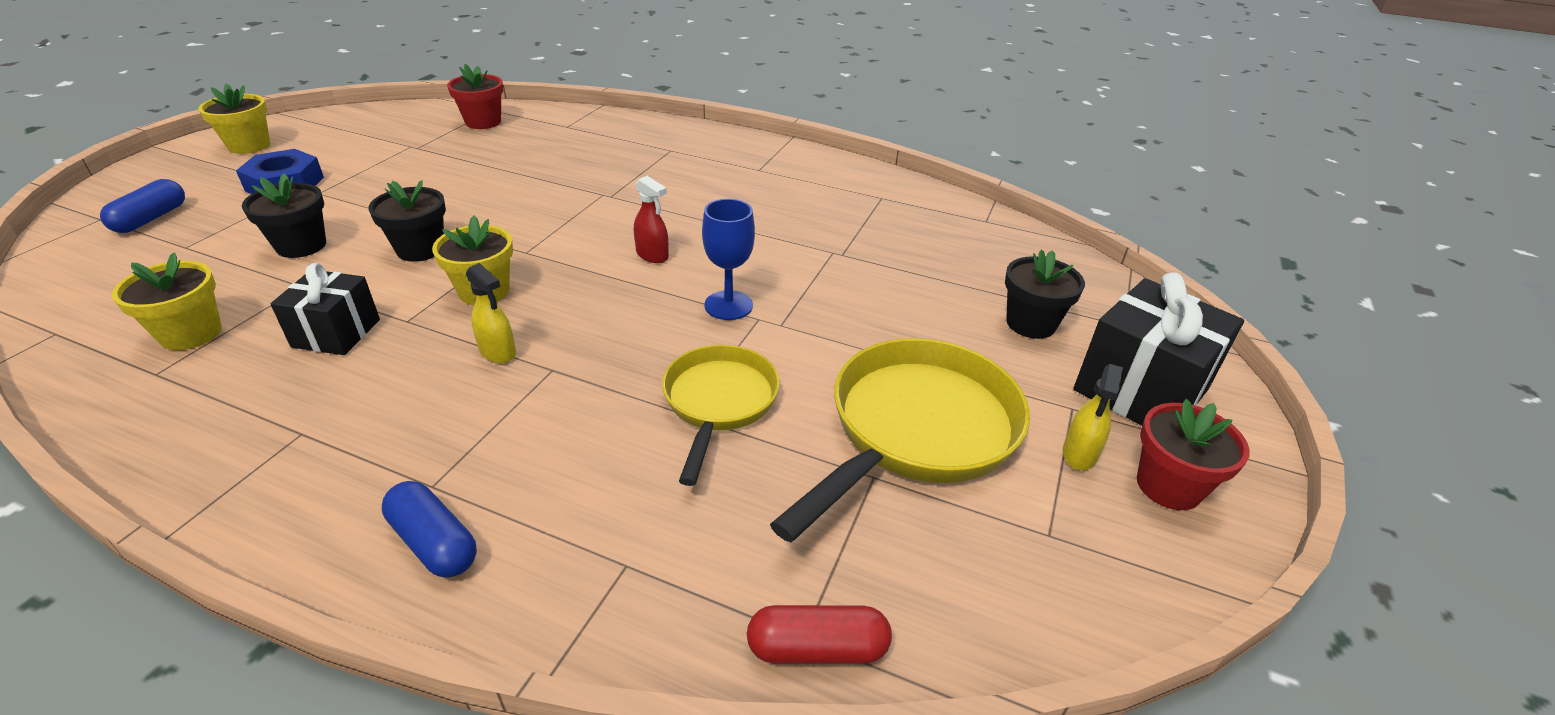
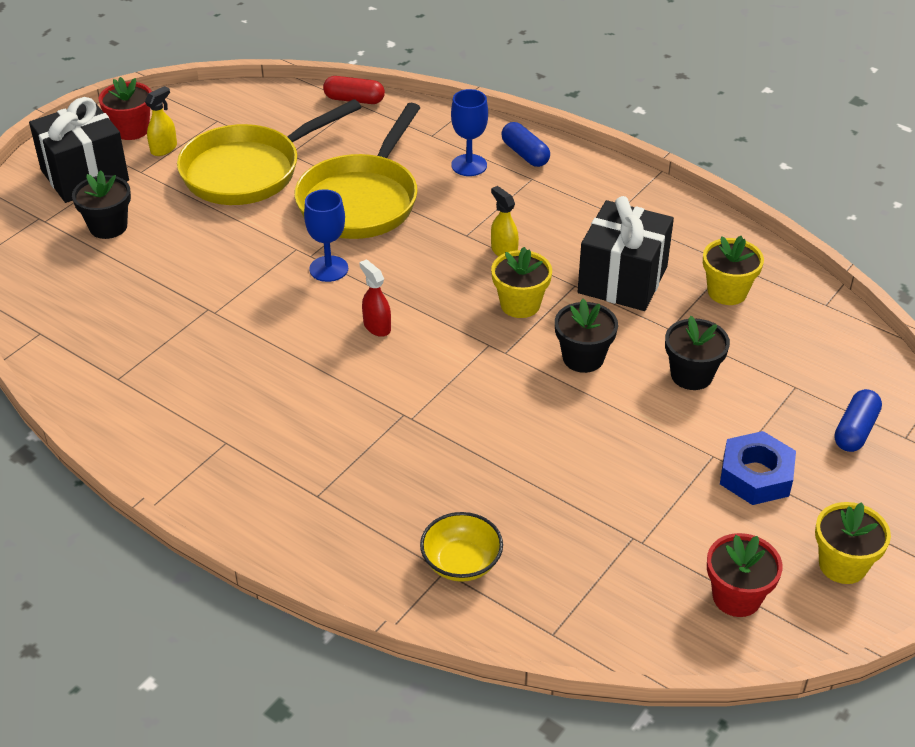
camera: 165 degrees left, 5 degrees up
(336, 333) = (622, 280): black gift -> black gift, size x1.63
(483, 122) = (559, 595): red flower pot -> red flower pot (736, 597)
(548, 497) = (469, 165): none -> blue goblet
(554, 129) = (461, 563): none -> yellow bowl
(719, 403) = (361, 200): yellow pan -> yellow pan, size x1.60

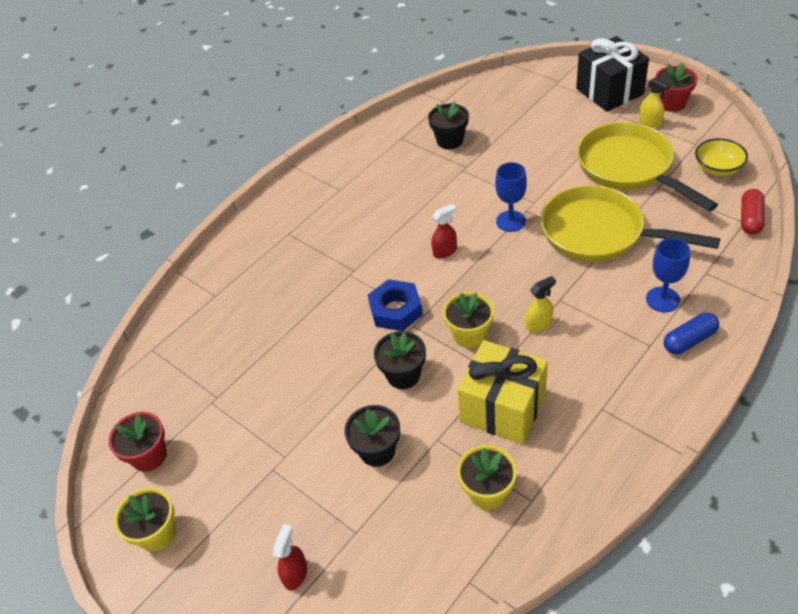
camera: 100 degrees right, 5 degrees up
(108, 227) = (551, 111): black flower pot -> black flower pot (450, 140)
(461, 563) = (218, 303): yellow bowl -> yellow bowl (717, 168)
(622, 280) = (503, 408): black gift -> yellow gift
(756, 475) = (258, 484): blue nut -> blue nut (396, 310)
(855, 430) = (295, 574): blue capsule -> red spray bottle

